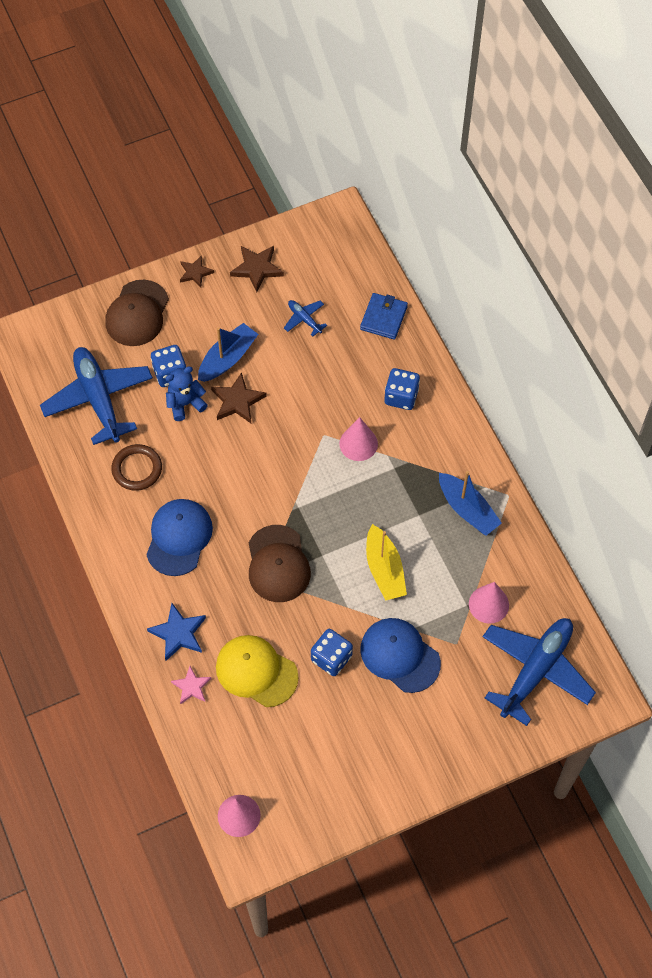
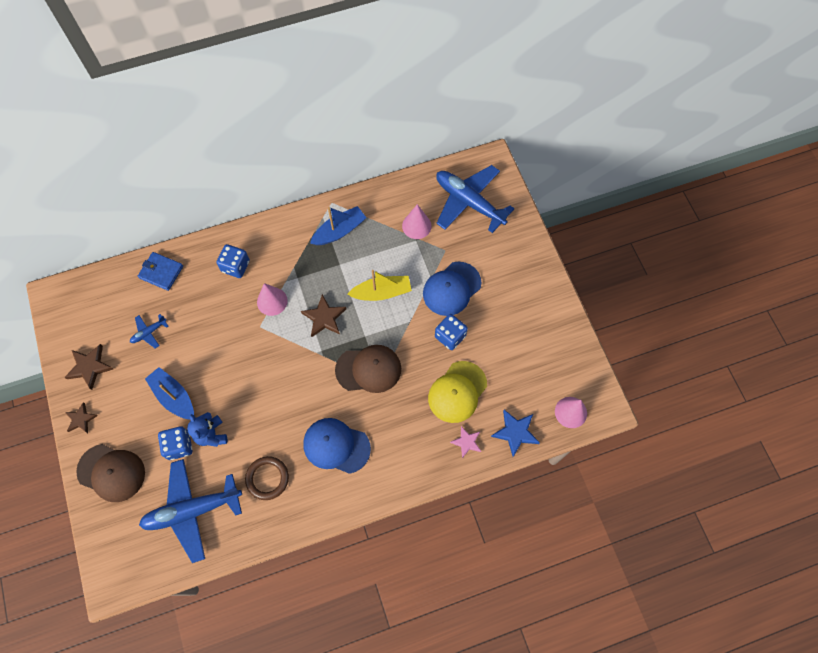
camera: 85 degrees left, 5 degrees up
(178, 633) = (420, 450): blue star -> blue star (515, 432)
(237, 401) = (216, 391): brown star -> brown star (324, 318)

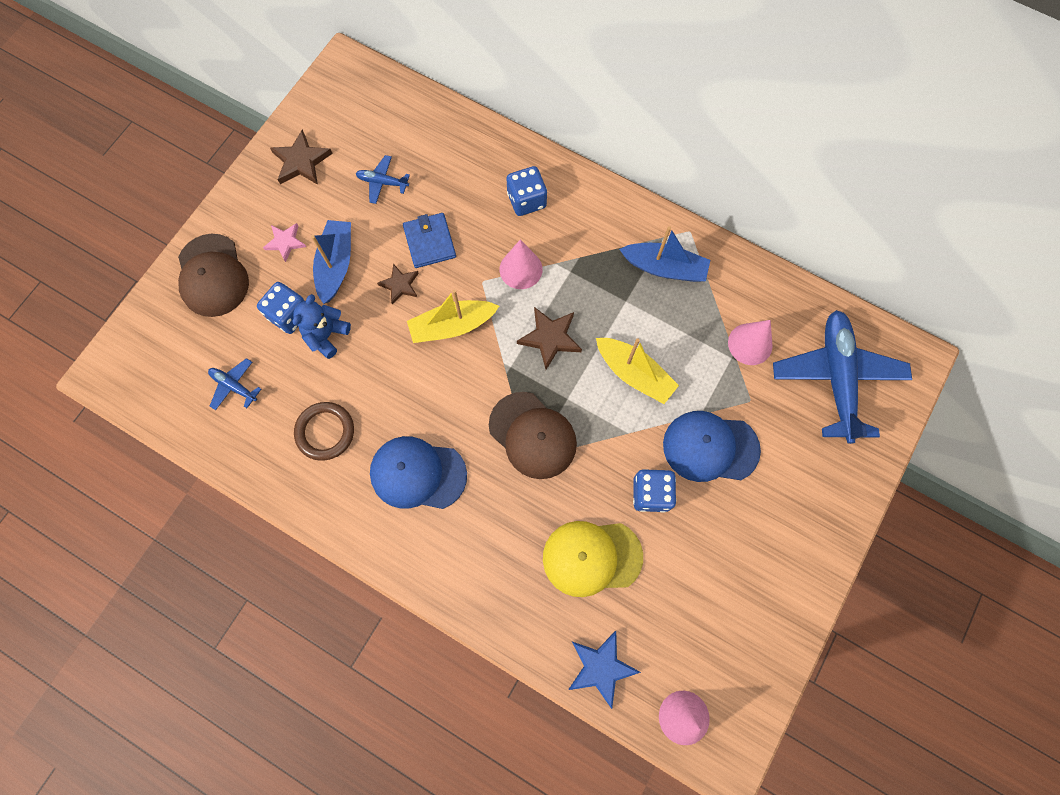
camera: 50 degrees right, 5 degrees up
(81, 419) = (243, 201): brown star -> brown star (400, 285)
(161, 272) = (456, 137): blue wallet -> blue wallet (429, 242)
(192, 510) = (234, 386): blue plane -> blue plane, size x0.44
(270, 362) = (452, 326): none -> yellow boat
(336, 446) = (418, 474): blue cap -> blue cap turned 60 degrees counterclockwise
(466, 442) = (541, 618): pink star -> pink star (285, 242)

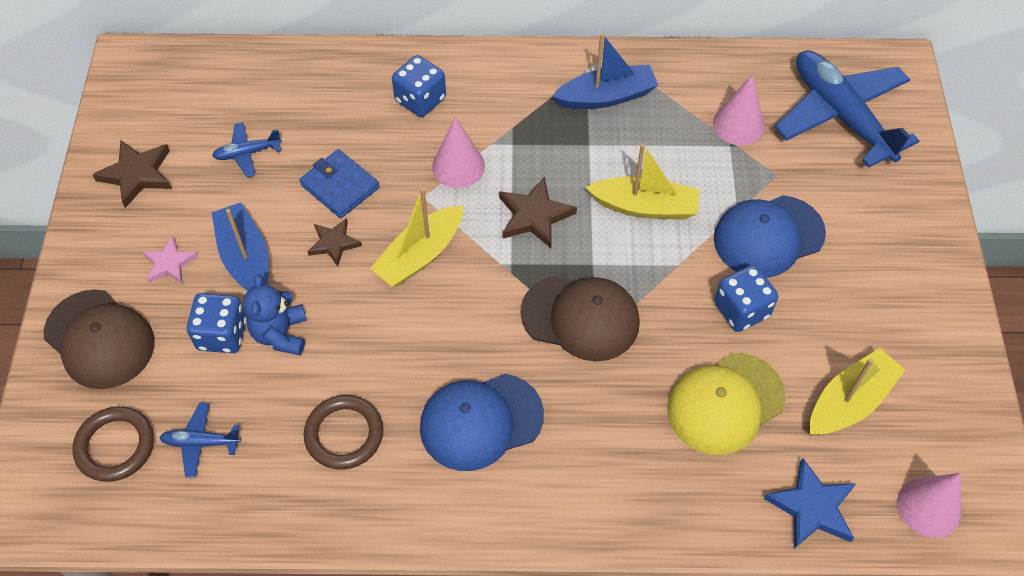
camera: 30 degrees left, 15 degrees down
(182, 359) = (115, 446): none -> brown ring
(682, 607) = (850, 401): none -> yellow boat

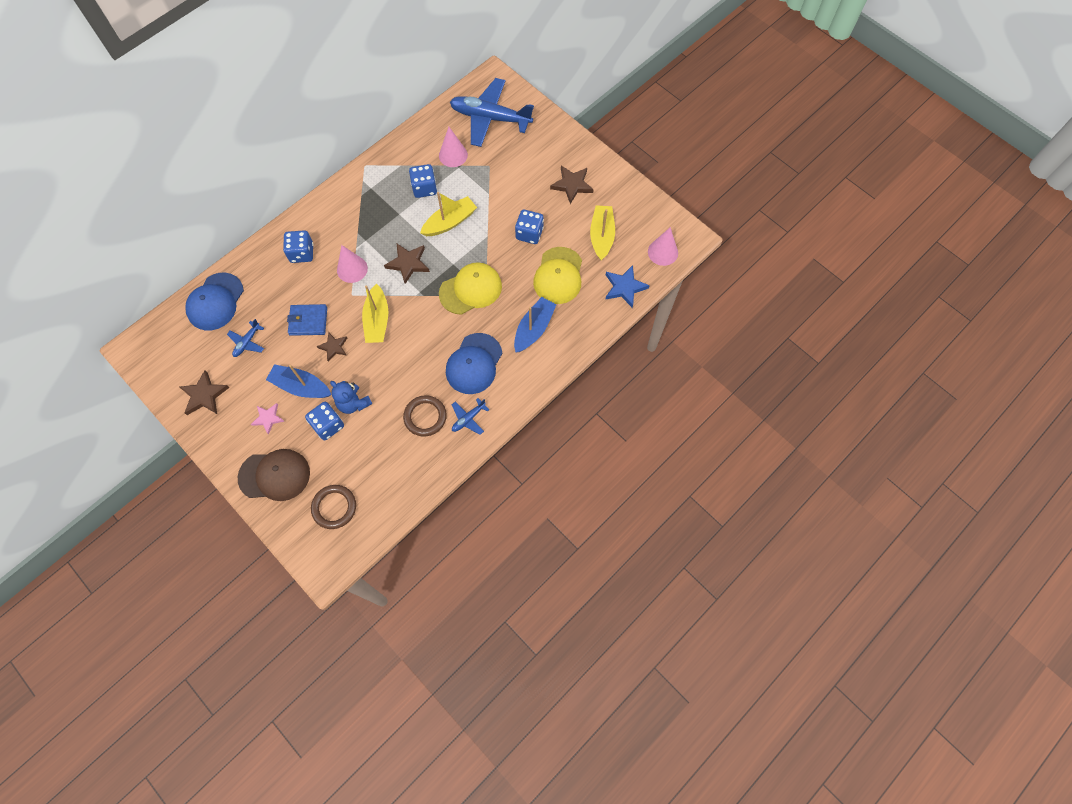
camera: 45 degrees left, 10 degrees up
(201, 442) = (369, 473): blue plane -> blue plane (468, 419)
(580, 318) = (470, 290): brown cap -> yellow cap
(606, 96) = (384, 186): blue boat -> blue boat (534, 329)
(655, 138) = (424, 188): none -> blue dice
(768, 236) = (511, 194): blue cap -> blue cap (215, 302)
(875, 293) = (572, 185): none -> brown star

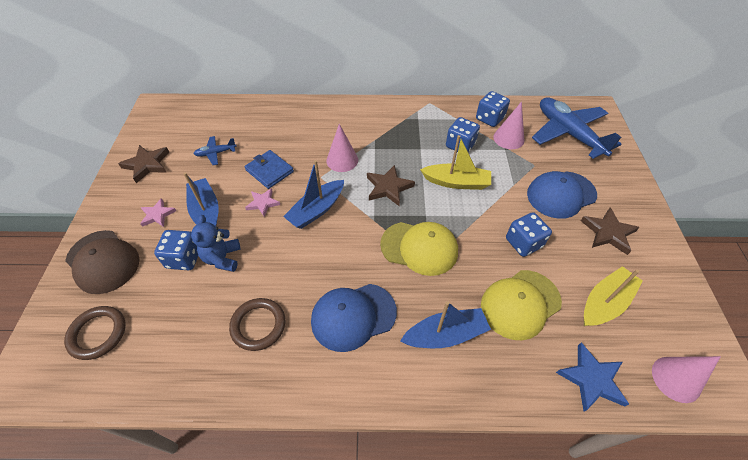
camera: 45 degrees right, 15 degrees down
(215, 302) = (232, 115): blue cap -> blue cap (561, 194)
(302, 253) = (321, 125): blue dice -> blue dice (489, 118)
(333, 347) = (263, 203): brown star -> pink star
(377, 320) = (316, 210): yellow boat -> blue boat
(468, 419) = (291, 366): blue plane -> none

